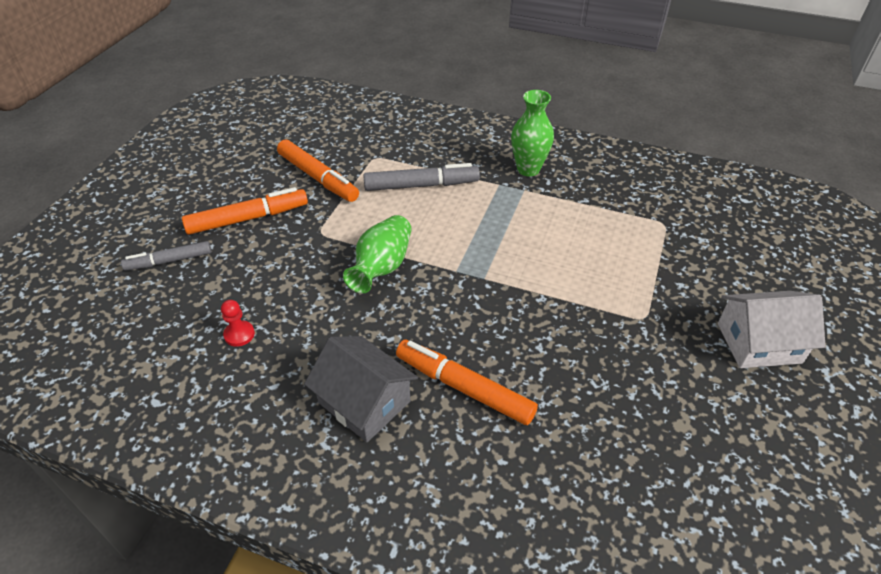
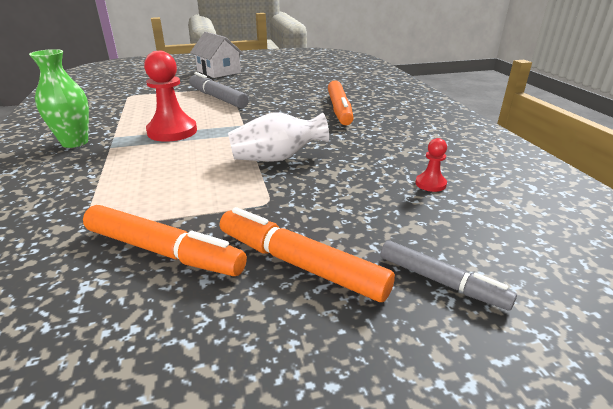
camera: 125 degrees left, 15 degrees down
(318, 177) = (163, 251): orange marker -> orange marker turned 105 degrees clockwise
(364, 402) = (393, 126): grey house -> none
(382, 267) = (277, 158): green vase -> white vase
(421, 185) = (135, 179): grey marker -> grey marker (217, 98)
(508, 225) = (172, 131): none -> red pawn

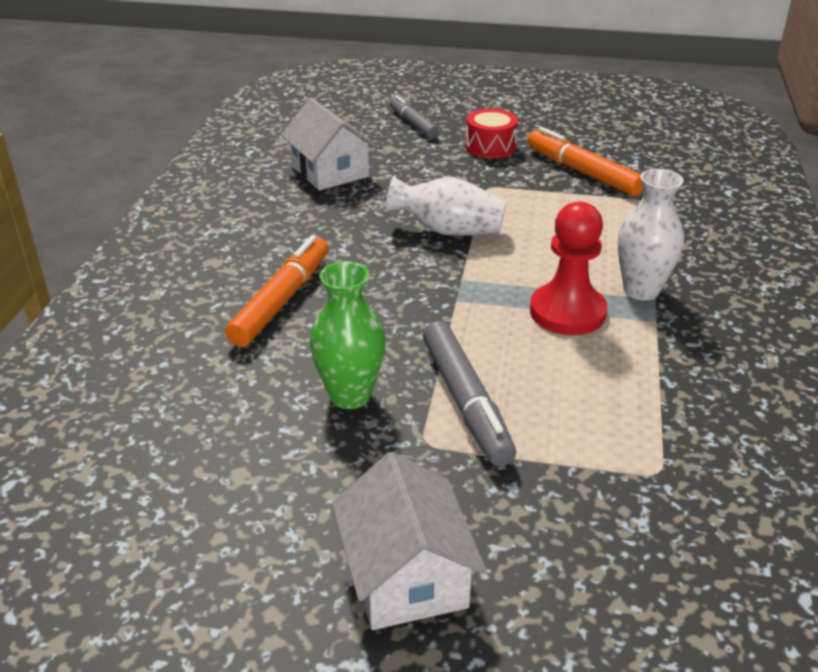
camera: 155 degrees left, 5 degrees up
(75, 142) = (711, 323): green vase -> green vase (350, 396)
(119, 150) = (641, 290): none -> white vase
(299, 264) = (490, 147): orange marker -> red drum
(430, 184) = (329, 171): red pawn -> white house

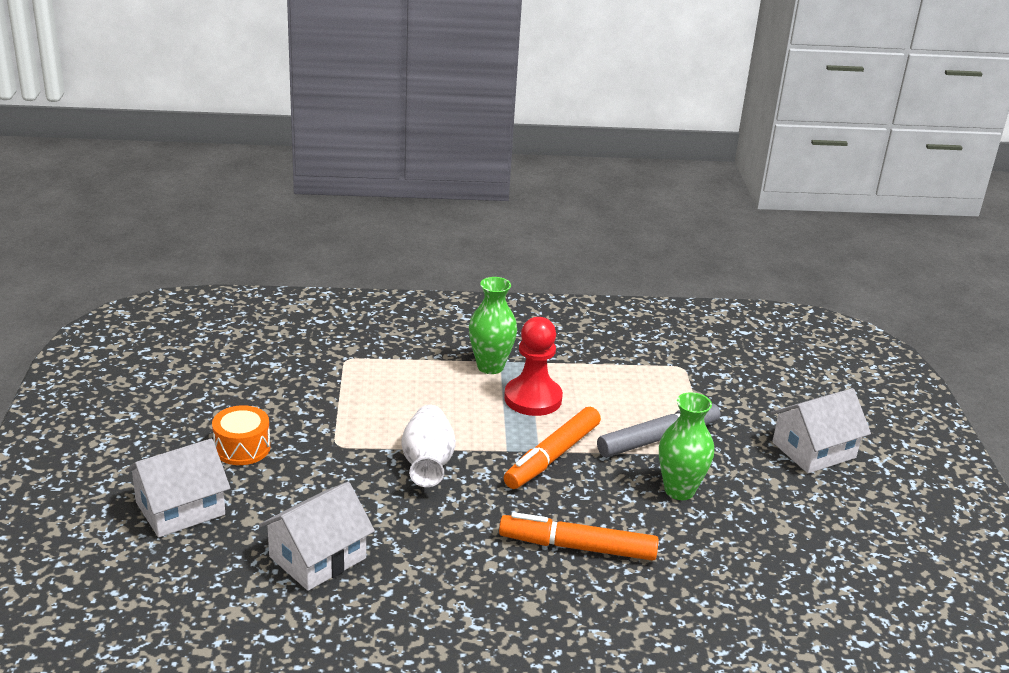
camera: 105 degrees left, 5 degrees down
(413, 123) = (180, 508): grey marker -> white house
(490, 147) = (242, 448): red drum -> orange drum
(582, 172) = (294, 391): orange marker -> orange marker (552, 456)
(641, 290) = (490, 366): white vase -> green vase

